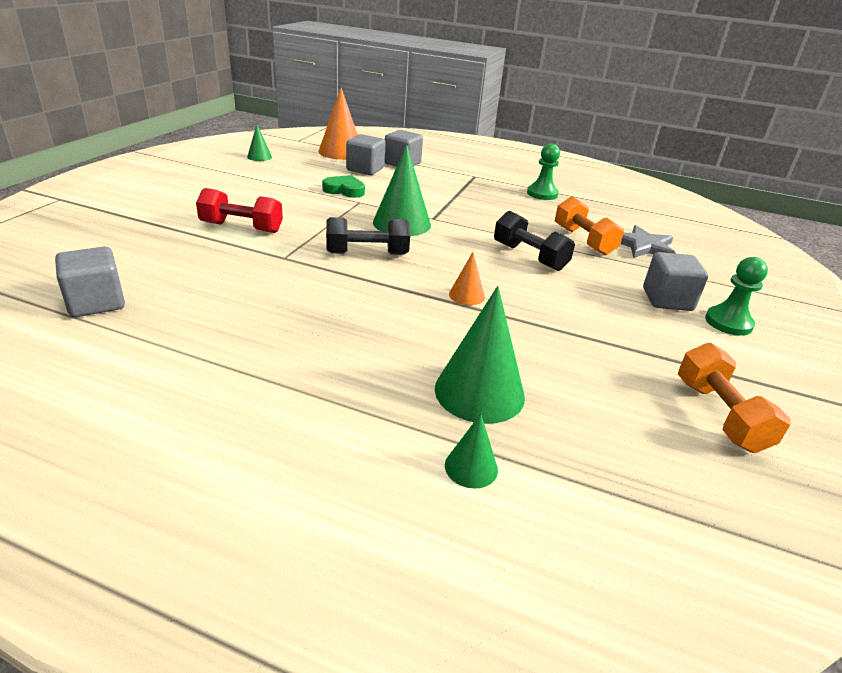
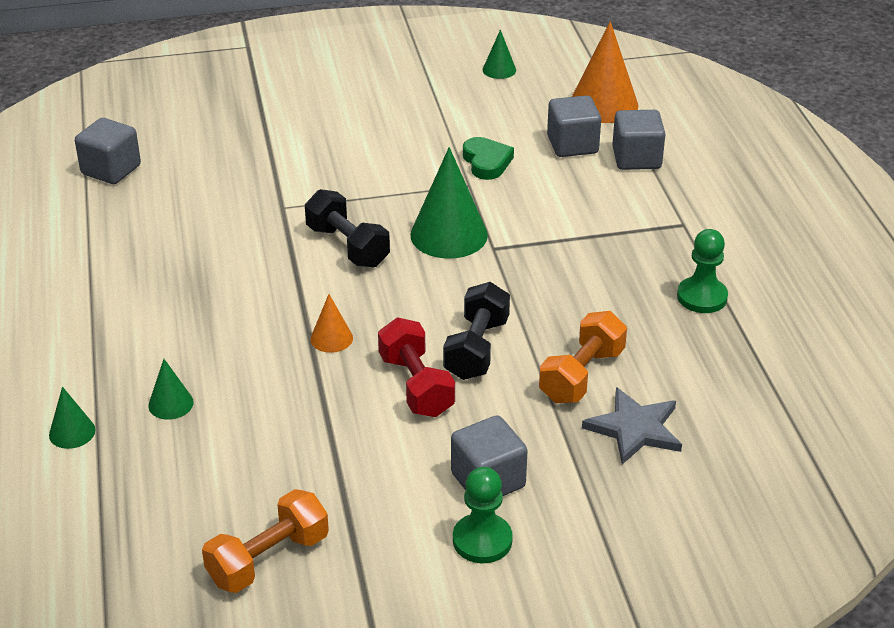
camera: 60 degrees right, 5 degrees up
(241, 227) = (311, 156): red dumbbell -> red dumbbell (416, 385)
(479, 392) = (171, 404): green cone -> green cone, size x0.51

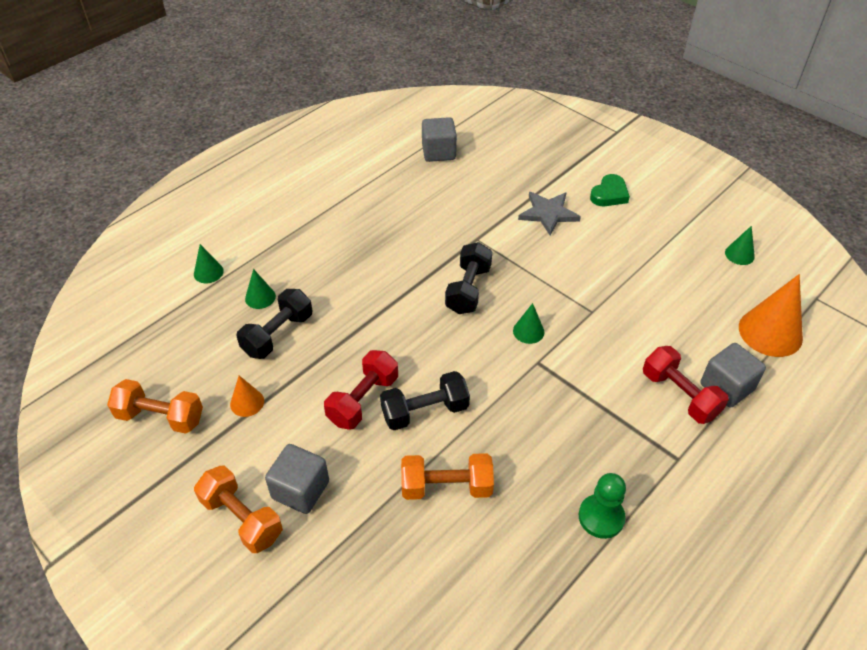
camera: 55 degrees right, 10 degrees up
(248, 412) = (278, 334): none -> black dumbbell
(331, 338) = (374, 333): orange cone -> orange cone (247, 402)
(449, 235) = (528, 331): green cone -> green cone, size x0.51
(482, 540) = (242, 518): green pawn -> orange dumbbell
(486, 162) = (627, 306): green heart -> green heart (609, 194)
(572, 145) = (699, 341): grey cube -> none
(618, 187) = (679, 395): none -> red dumbbell
(635, 429) = (415, 551): grey star -> grey star (548, 213)

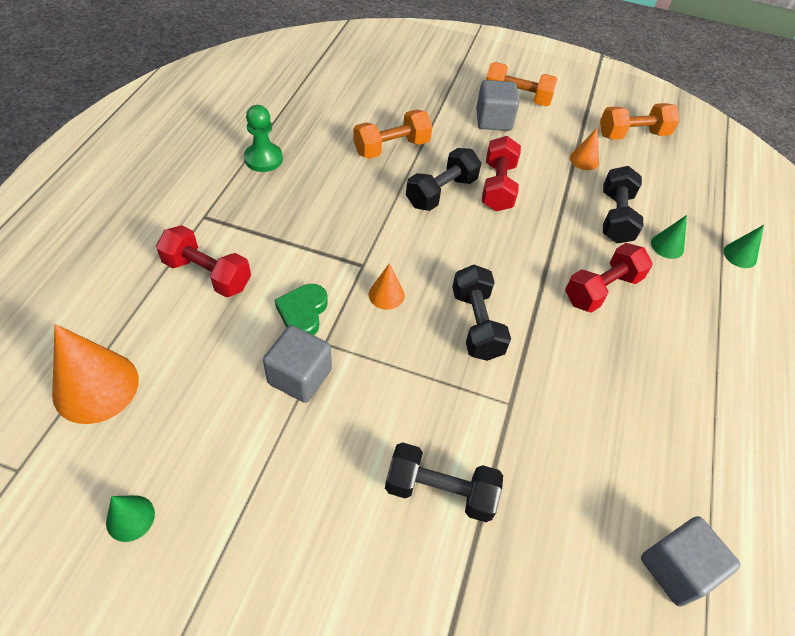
camera: 150 degrees right, 5 degrees up
(349, 283) = (602, 289): none -> red dumbbell
(528, 331) = (386, 295): green cone -> orange cone
(548, 213) = (440, 491): grey star -> black dumbbell
(609, 194) = (362, 580): green heart -> green heart (303, 313)
(726, 387) = (155, 297): grey cube -> grey cube (299, 376)

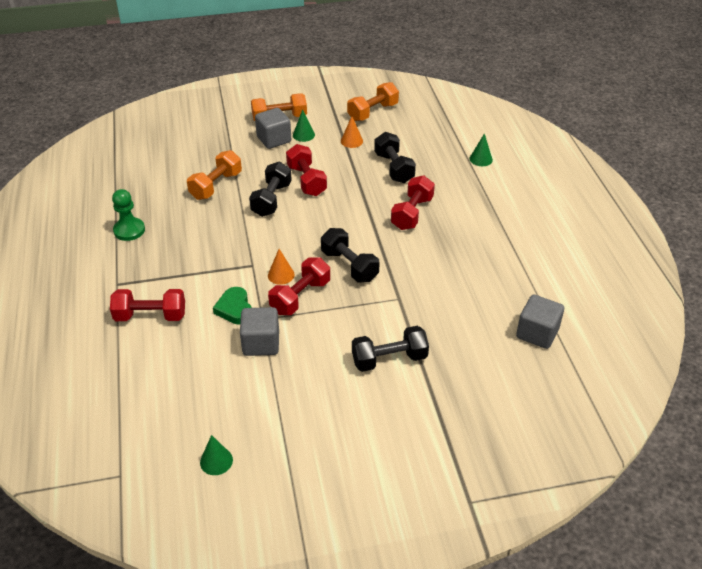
camera: 25 degrees left, 10 degrees down
(96, 386) = (131, 410): orange cone -> none
(389, 336) = (300, 297): none -> red dumbbell
(667, 246) = (435, 172): green cone -> green cone (303, 135)

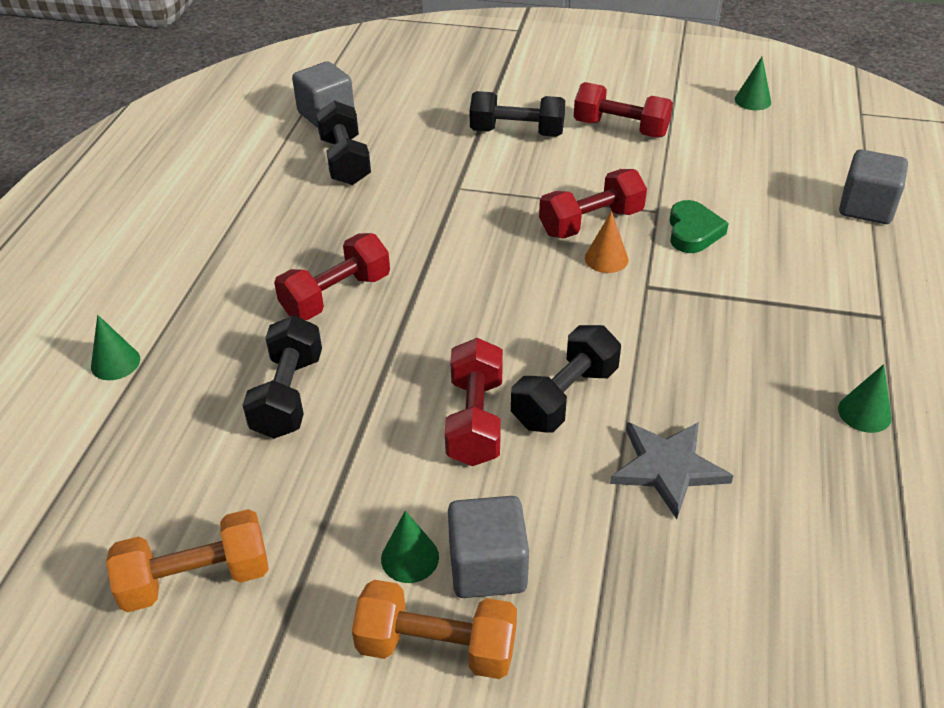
camera: 155 degrees left, 0 degrees up
(129, 230) = (864, 413): green pawn -> green cone
(150, 316) = (823, 254): red dumbbell -> red dumbbell (620, 129)
(216, 186) = (668, 468): orange dumbbell -> grey star
(261, 343) = (669, 184): grey cube -> grey cube (866, 207)
(349, 266) = (495, 243): black dumbbell -> black dumbbell (345, 161)
(351, 141) = (315, 497): orange cone -> none

